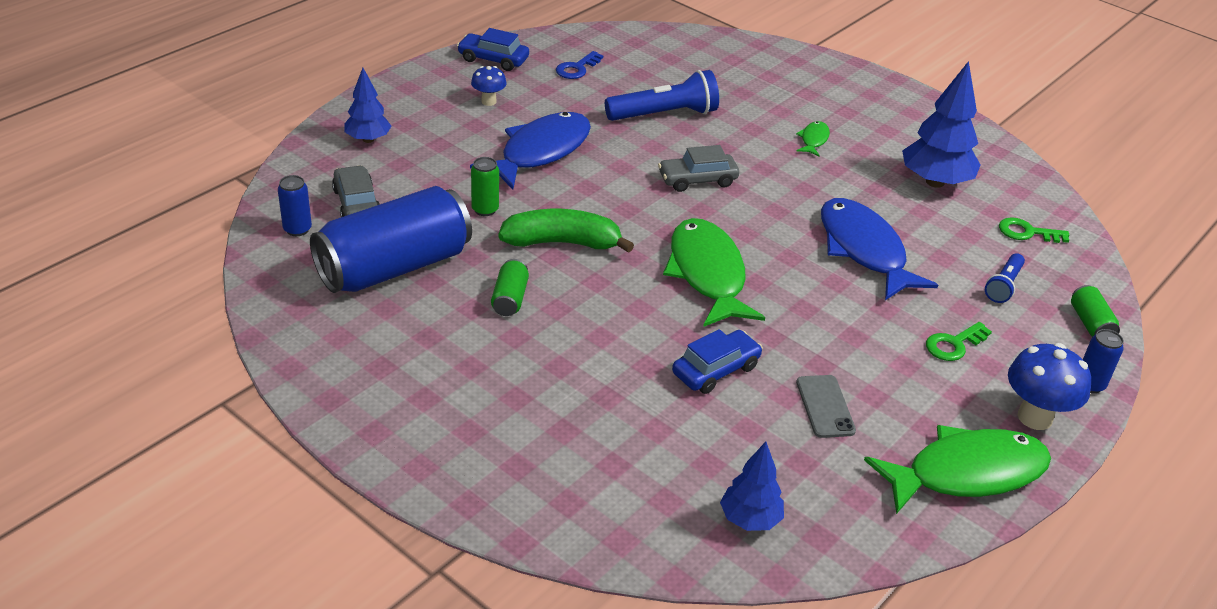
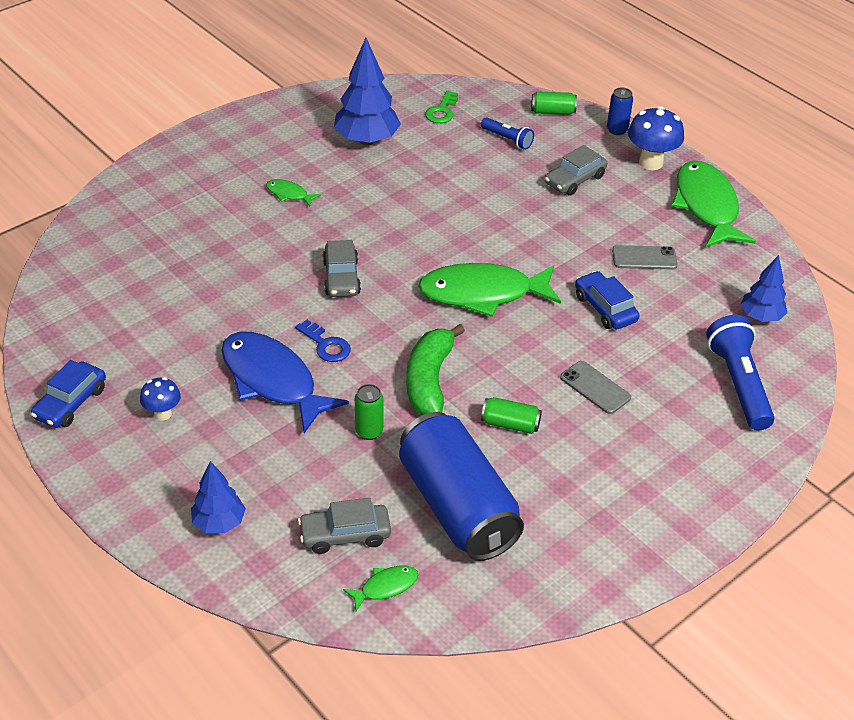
camera: 80 degrees left, 5 degrees up
(297, 229) = (385, 587): blue can -> green fish
(577, 68) = (112, 336): blue key -> blue key (326, 345)
(578, 361) = (595, 387): none -> grey phone
(664, 114) = (223, 283): blue flashlight -> blue flashlight (738, 384)
(864, 250) = (457, 199): blue fish -> none
(954, 344) = (575, 180): green key -> grey car

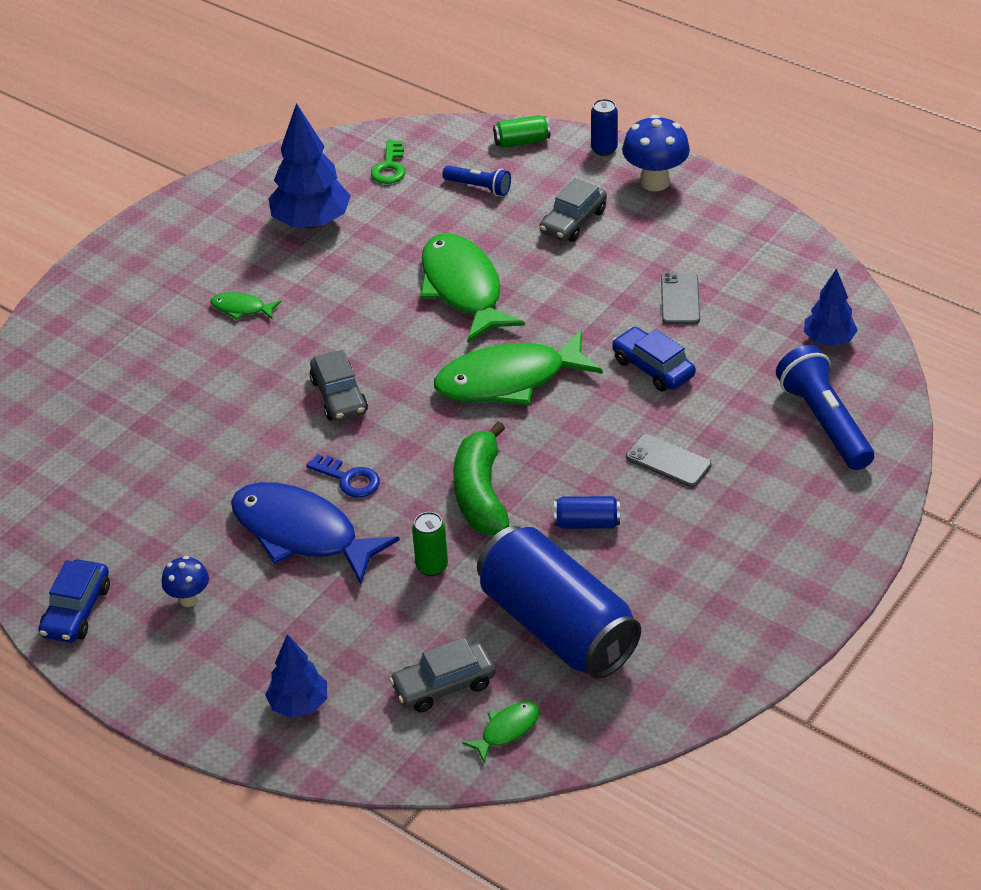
camera: 10 degrees left, 0 degrees up
(510, 424) = (587, 523): green can -> blue can
(644, 258) = (680, 299): grey phone -> grey phone turned 75 degrees counterclockwise
(706, 206) = (733, 222): green fish -> green fish (463, 288)

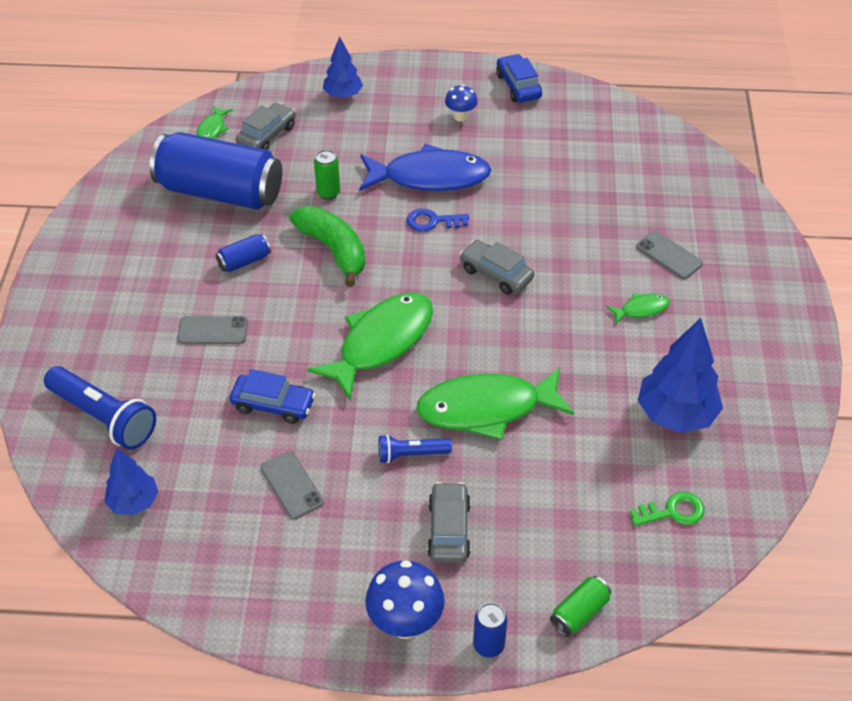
camera: 145 degrees right, 5 degrees up
(158, 343) = (669, 255): none -> grey phone
(389, 167) = (672, 511): green key -> green key turned 105 degrees clockwise
(463, 288) = (486, 408): green fish -> green fish turned 135 degrees clockwise
(479, 187) = (569, 528): blue flashlight -> blue flashlight (411, 454)

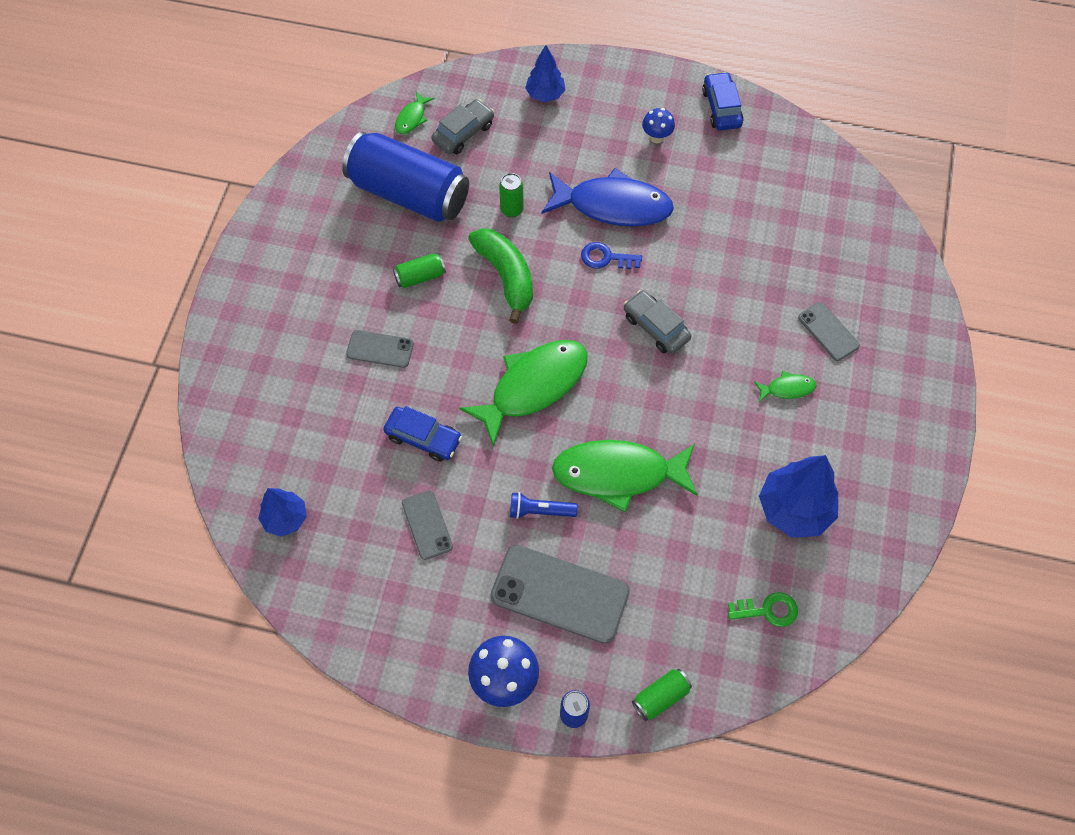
camera: 10 degrees right, 15 degrees up
(104, 417) = (270, 426): blue flashlight -> none
(244, 261) = (420, 276): blue can -> green can
(448, 529) = (560, 594): grey car -> grey phone

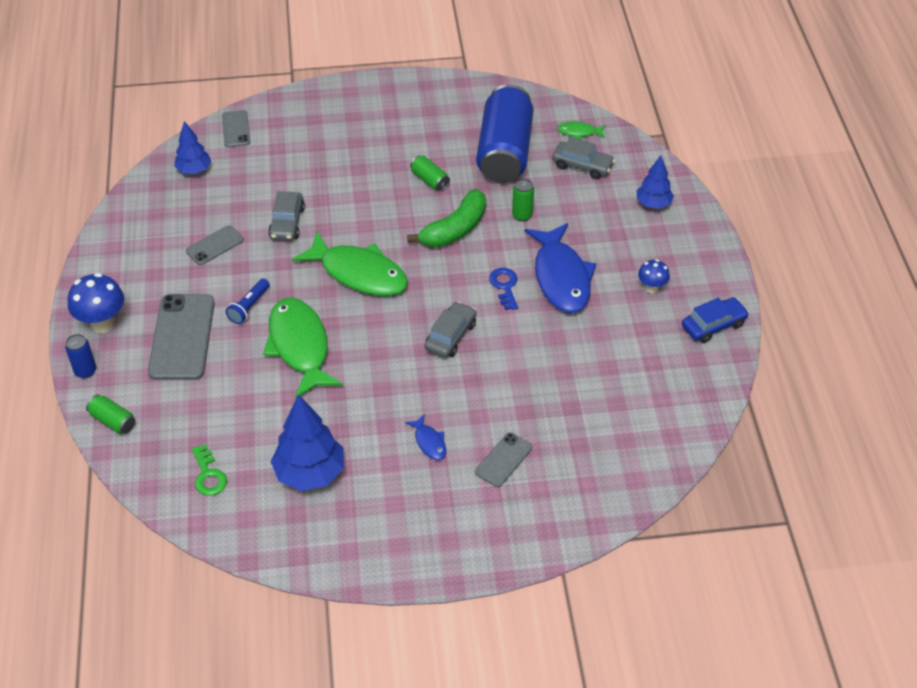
camera: 70 degrees right, 15 degrees down
(380, 349) = (354, 177): grey phone -> grey phone (236, 129)
(423, 438) = (287, 223): blue car -> grey car
(540, 511) = (249, 307): blue flashlight -> blue flashlight turned 135 degrees counterclockwise
(787, 388) = (429, 442): green fish -> blue fish

